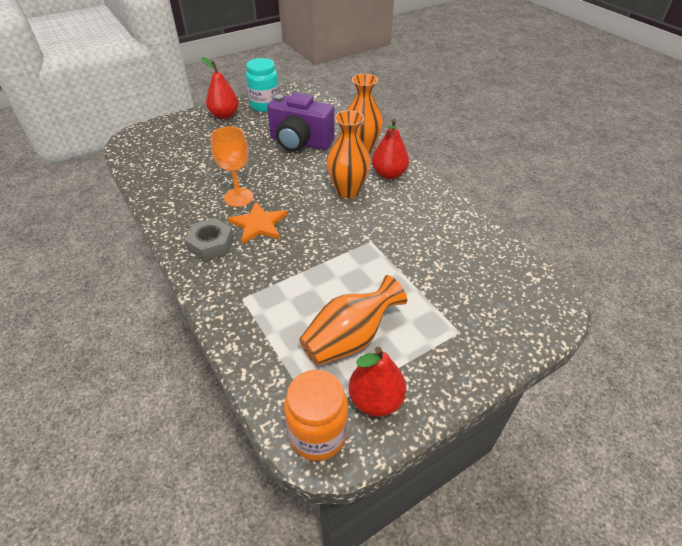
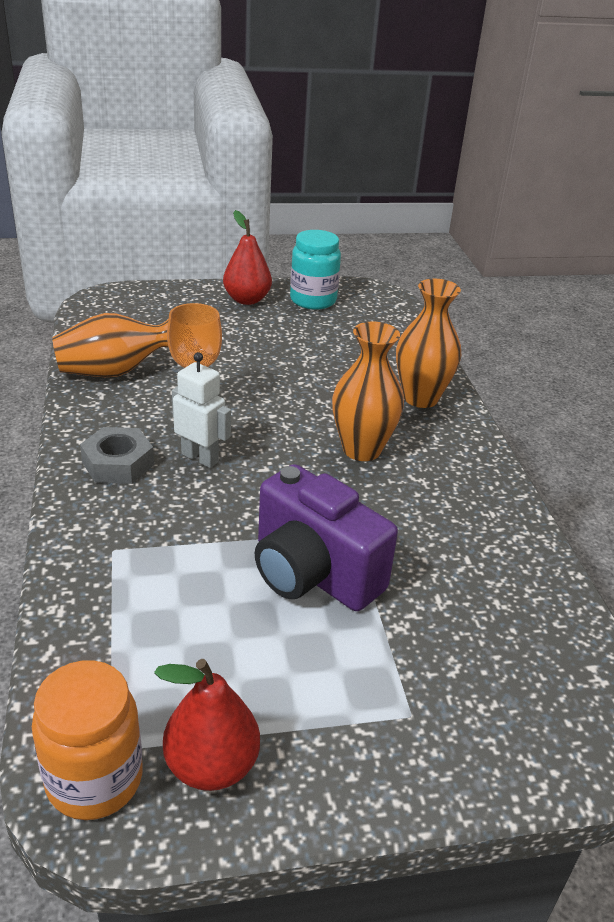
camera: 20 degrees right, 10 degrees down
(259, 224) = (200, 457): orange star -> white robot
(300, 143) = (332, 363): purple camera -> purple camera (313, 574)
(349, 338) = (229, 661): orange vase -> orange vase (116, 371)
(389, 174) = (442, 444): red pear -> none

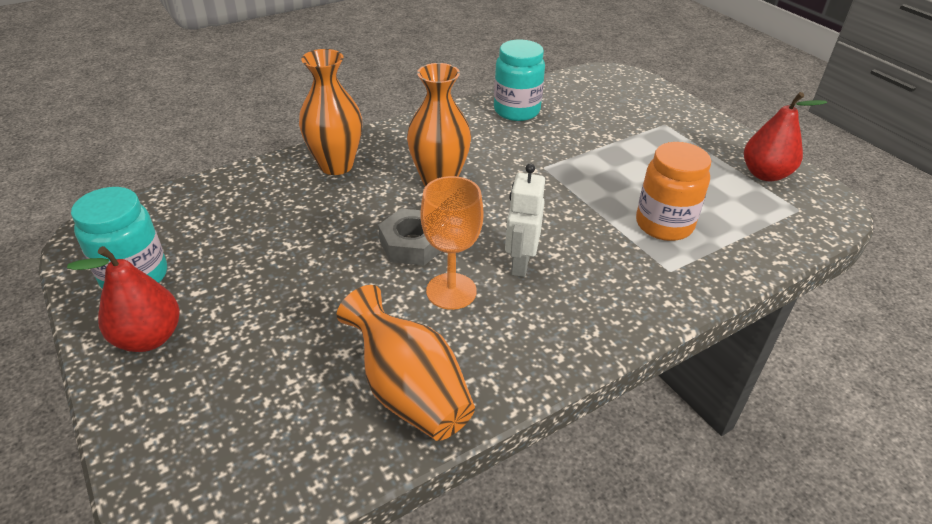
camera: 110 degrees left, 5 degrees up
(94, 779) = (820, 208): orange jar -> orange jar (664, 225)
(118, 463) = (571, 312): grey nut -> grey nut (412, 244)
(313, 574) = (599, 174): purple camera -> none
(501, 558) = (516, 111): none -> turquoise jar

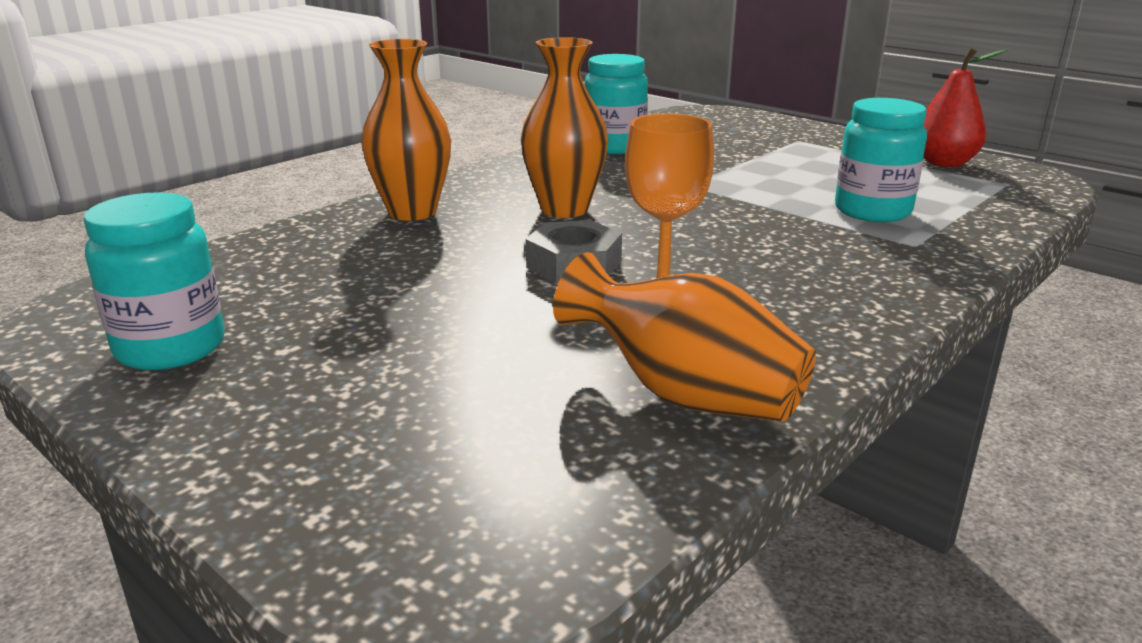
camera: 15 degrees left, 15 degrees down
(149, 338) = (236, 406): red pear -> none
(520, 264) = (730, 262): white robot -> none
(664, 225) = (872, 211): orange jar -> turquoise jar

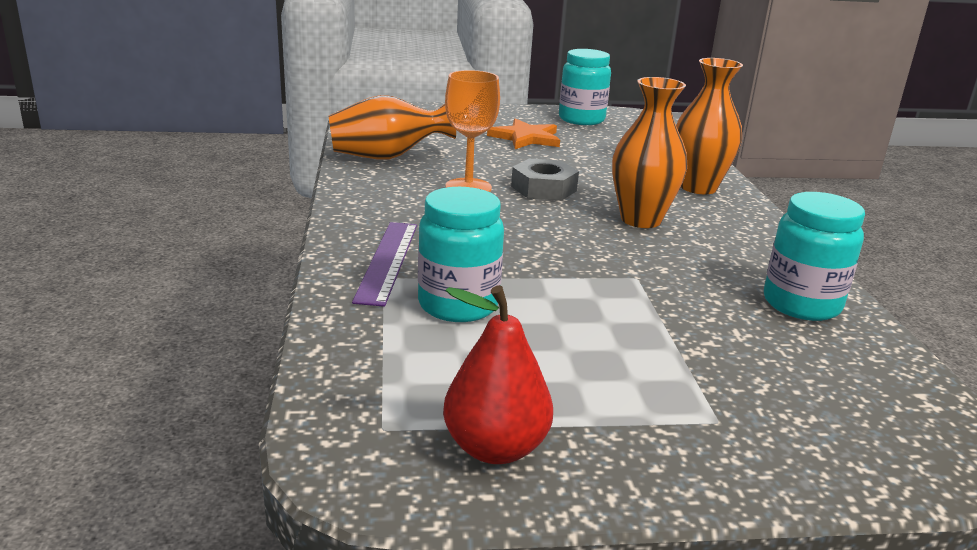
camera: 130 degrees right, 0 degrees up
(374, 346) = (526, 138): none -> orange star
(895, 255) = (387, 261): none -> purple ruler

